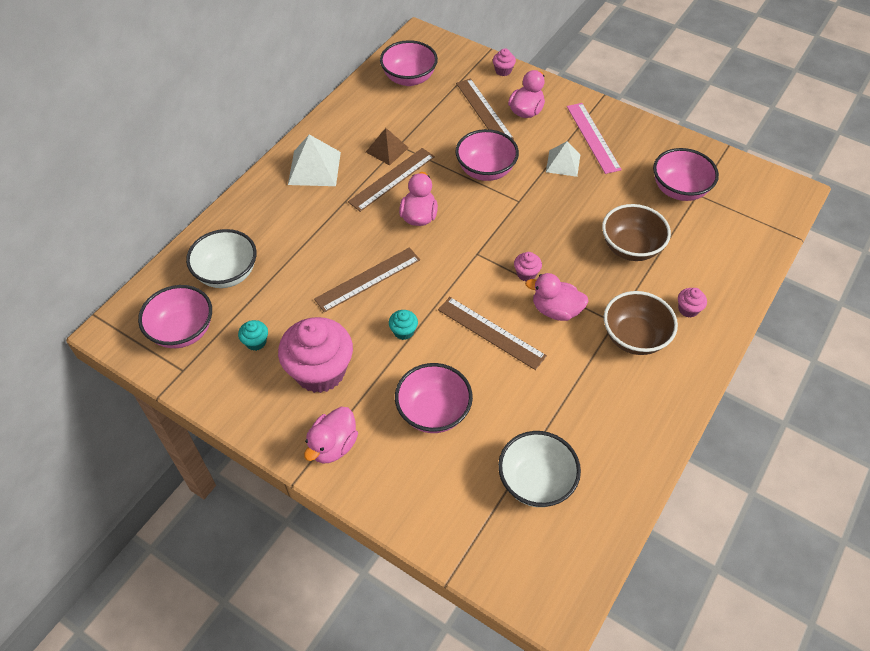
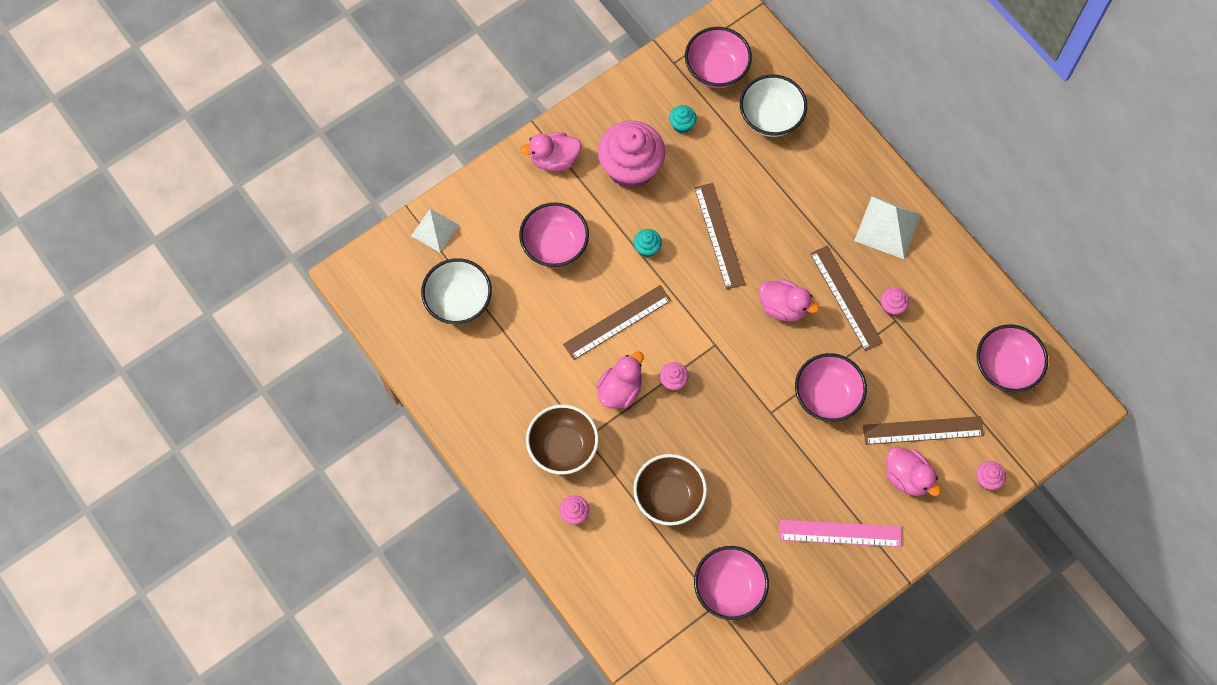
camera: 110 degrees right, 15 degrees up
(333, 445) = (554, 159): pink duck -> pink duck turned 60 degrees counterclockwise
(387, 149) = (892, 306): brown pyramid -> pink cupcake
(563, 163) = (811, 482): white pyramid -> white pyramid (435, 230)

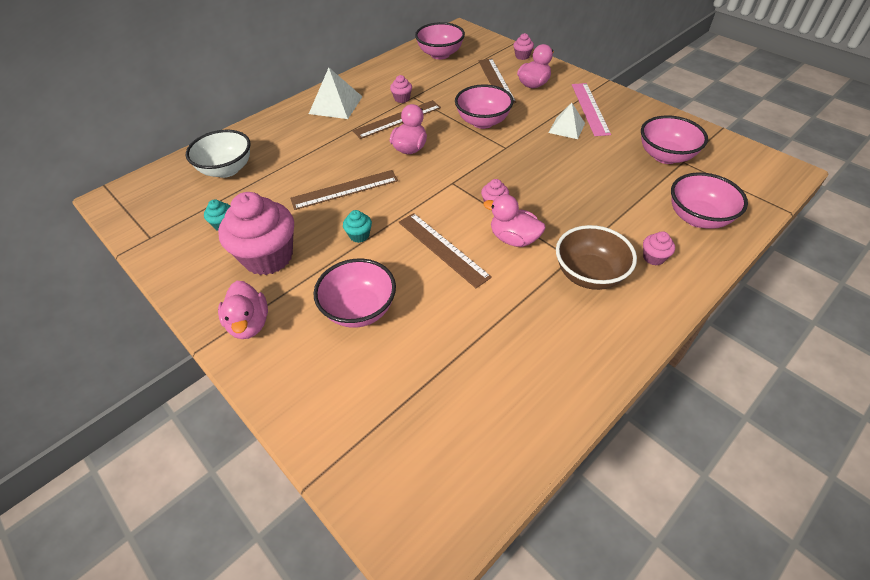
camera: 95 degrees left, 20 degrees down
(435, 230) = (342, 443): white pyramid -> white pyramid (566, 128)
(458, 301) = (441, 398): white bowl -> none
(669, 496) = (605, 196): brown bowl -> none
(716, 69) = (167, 207): pink bowl -> pink bowl (697, 218)

